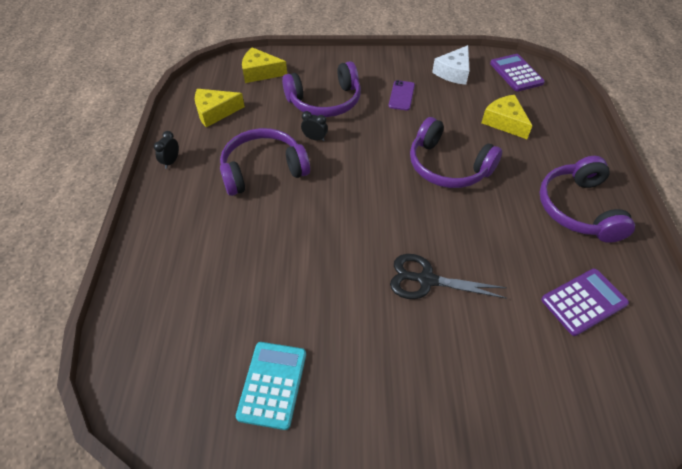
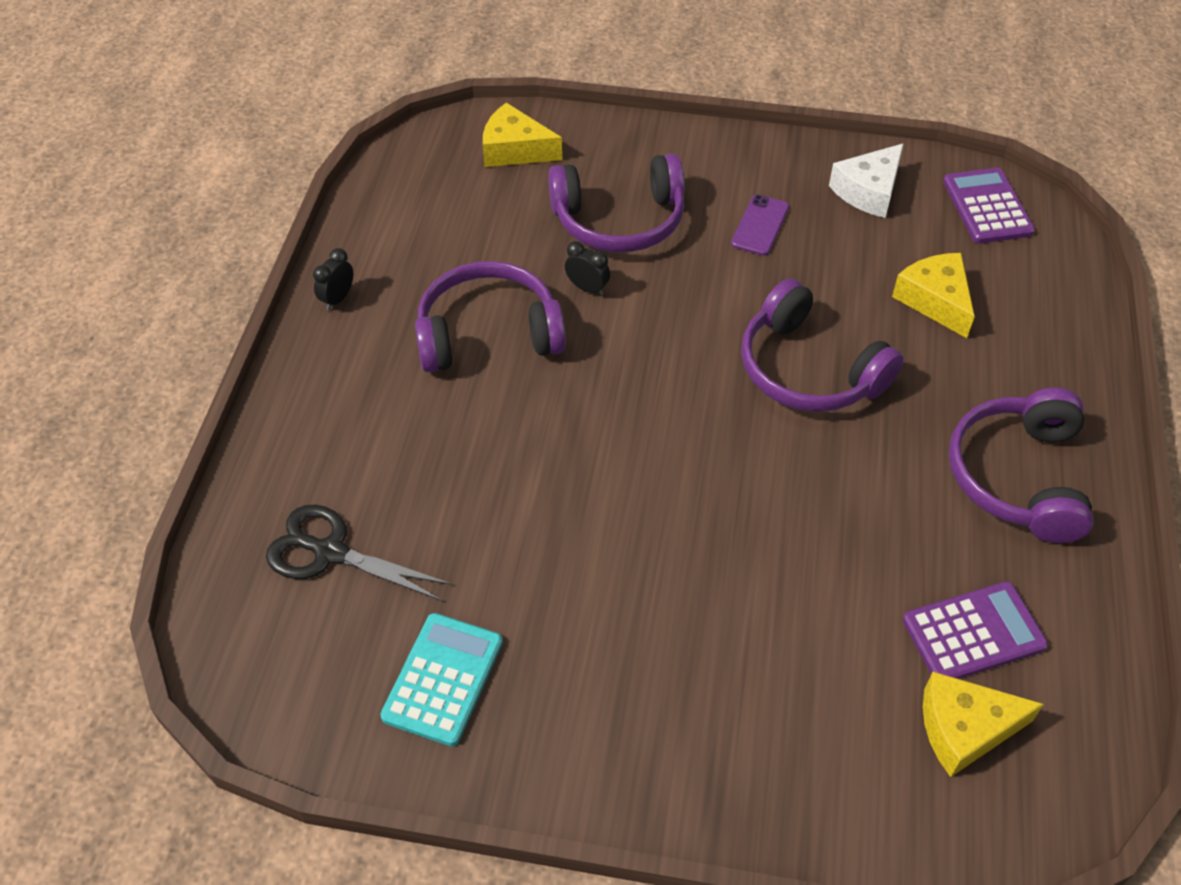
camera: 10 degrees right, 0 degrees up
(215, 112) = (424, 217): yellow cheese -> yellow cheese (964, 729)
(426, 280) = (721, 559): black scissors -> black scissors (331, 552)

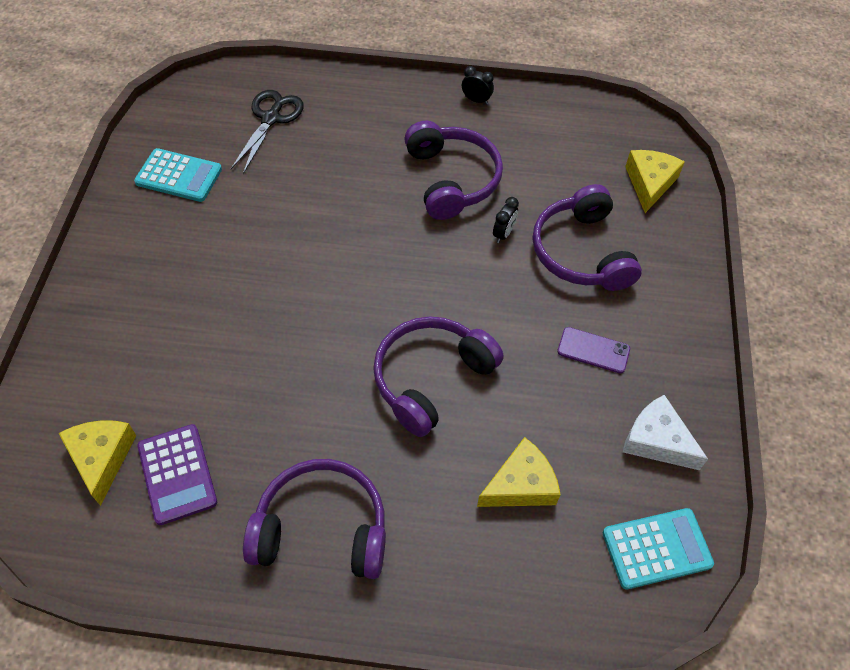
camera: 85 degrees right, 5 degrees up
(987, 207) = (656, 548): purple calculator -> turquoise calculator

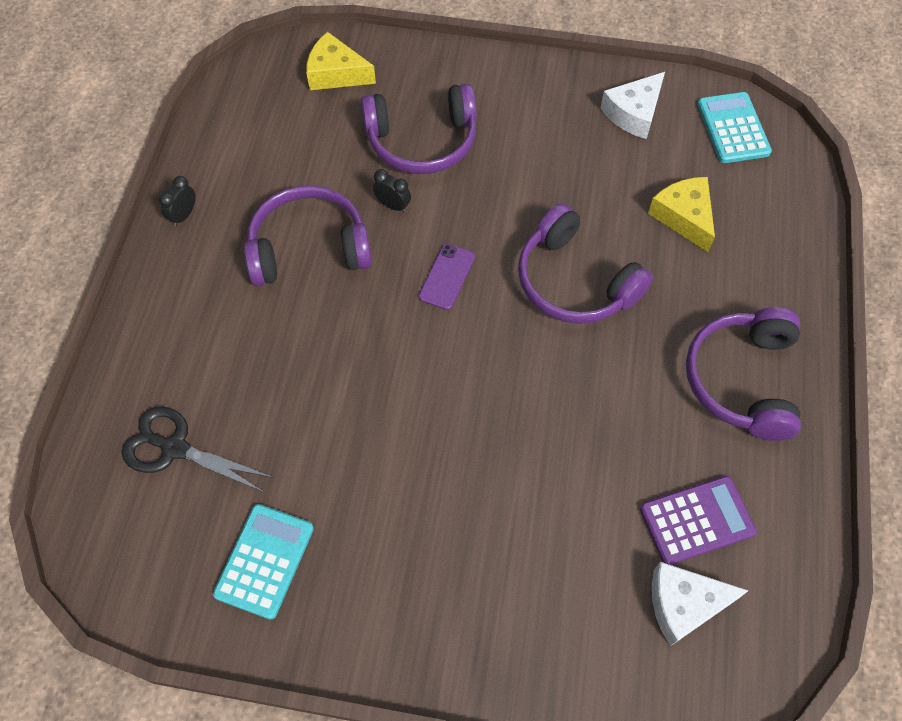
camera: 85 degrees left, 5 degrees up
(102, 458) = (684, 604): yellow cheese -> white cheese
(593, 350) = (540, 146): purple phone -> purple phone (446, 276)

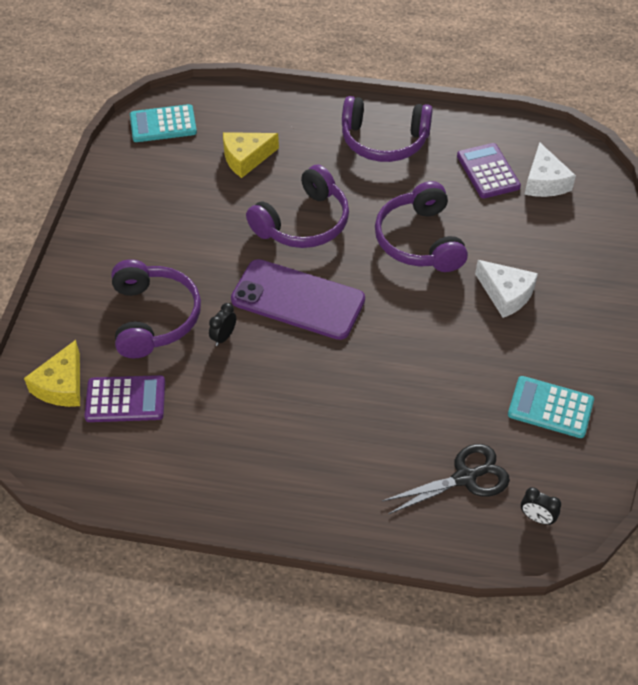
camera: 90 degrees left, 10 degrees down
(175, 448) = (465, 478): black scissors -> black scissors turned 135 degrees counterclockwise
(183, 215) = (225, 499): black clock -> black clock (536, 518)
(309, 248) = (266, 396): purple headphones -> purple headphones (419, 240)
(314, 125) = (125, 399): none -> purple calculator
(446, 276) = (298, 300): purple phone -> purple phone, size x2.14
(633, 113) = (140, 179): white cheese -> white cheese (506, 294)

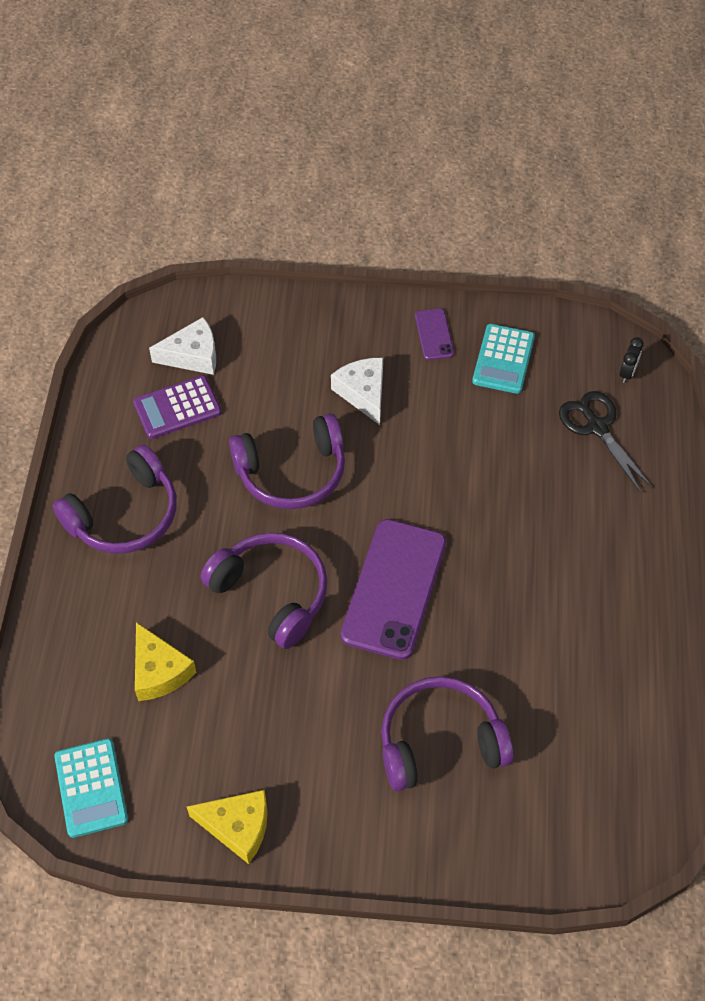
camera: 95 degrees left, 5 degrees up
(61, 385) = (556, 830): yellow cheese -> yellow cheese (237, 827)
(125, 399) = (563, 753): purple calculator -> none
(223, 337) = (458, 660): black clock -> none
(384, 141) = (125, 515): purple headphones -> purple headphones turned 45 degrees clockwise
(506, 294) = (363, 393): white cheese -> white cheese turned 60 degrees counterclockwise
(579, 354) = (434, 334): none -> purple phone

